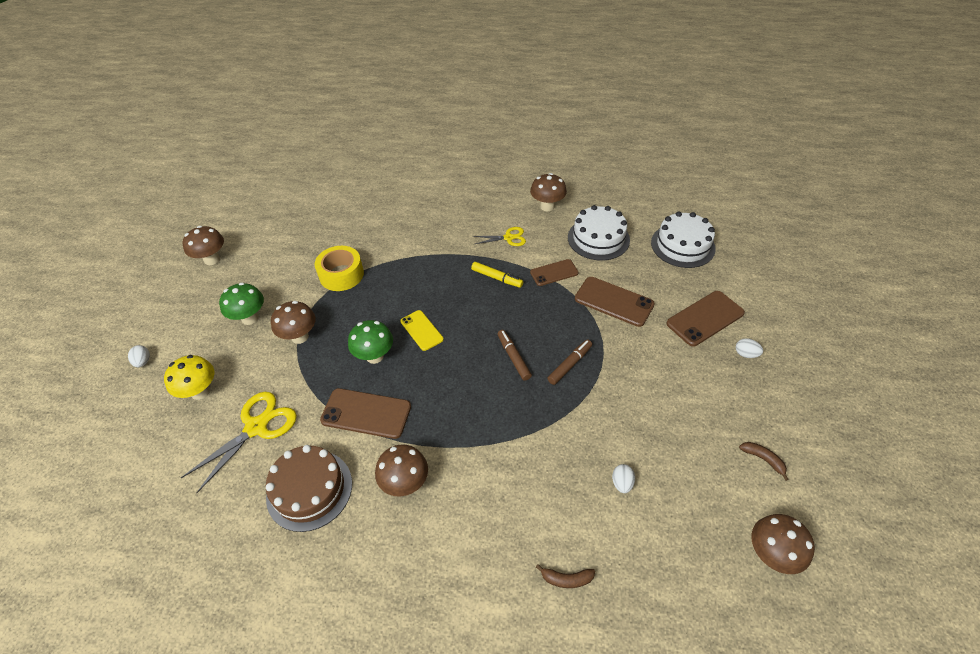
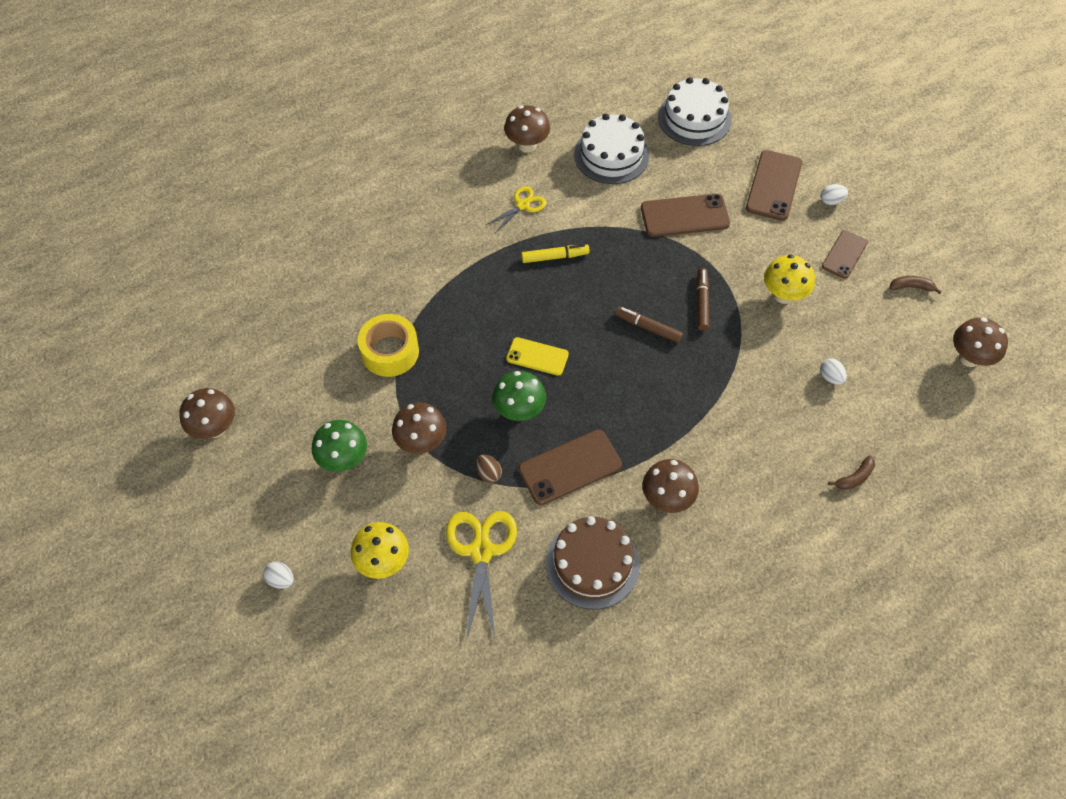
camera: 40 degrees left, 10 degrees up
(315, 382) = (488, 473): none -> brown egg
(554, 272) = (604, 218): brown phone -> brown phone (844, 254)
(640, 397) = (783, 295): none -> yellow mushroom

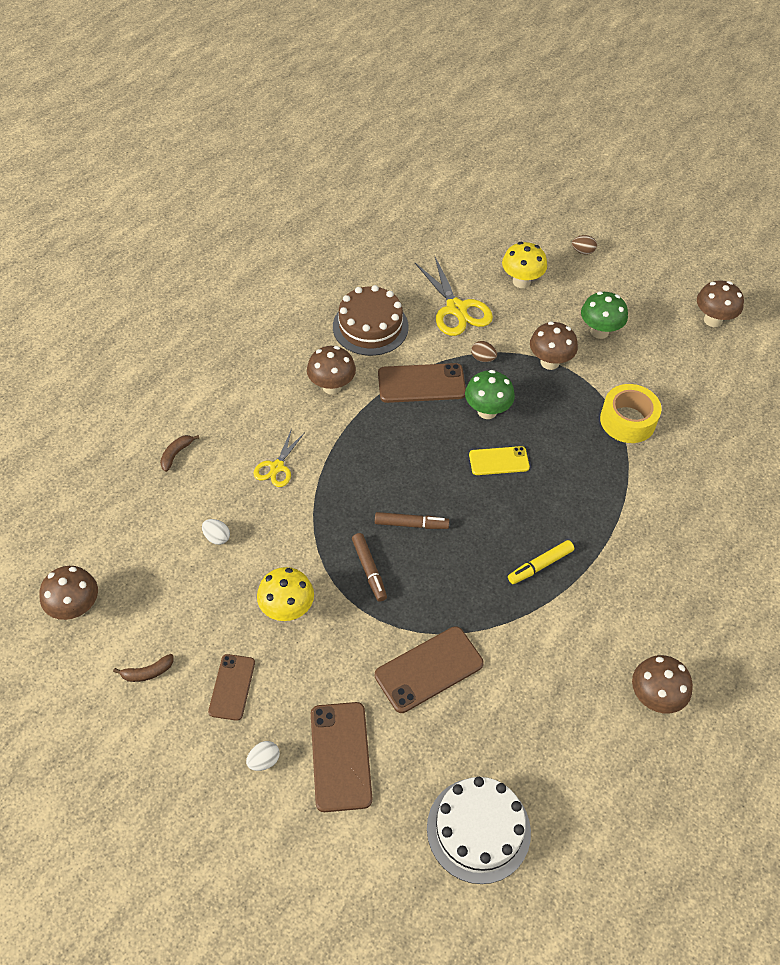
camera: 155 degrees right, 5 degrees down
(281, 579) = (582, 251): white egg -> brown egg
(523, 205) = (609, 614): yellow scissors -> yellow scissors (277, 467)
(570, 467) = (421, 383): brown phone -> brown phone turned 45 degrees clockwise
(611, 155) = (551, 724): white cake -> none

